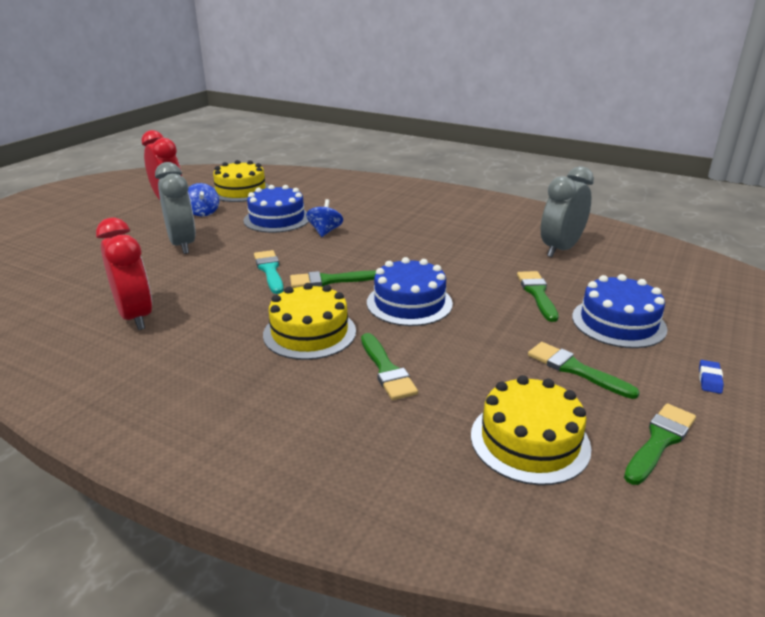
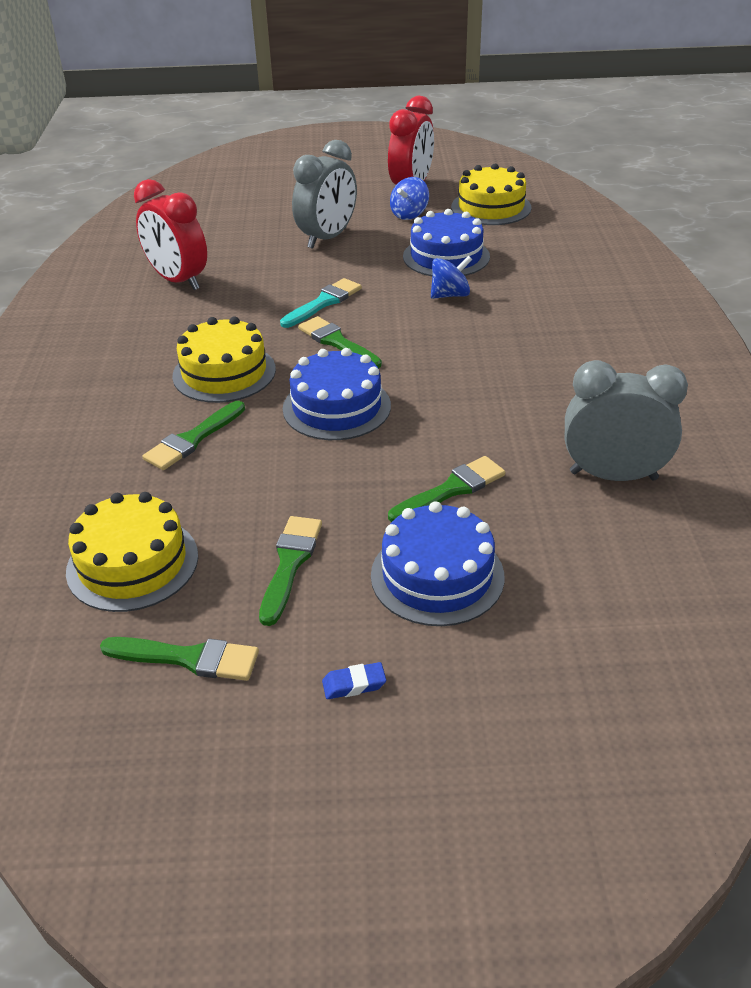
camera: 60 degrees right, 10 degrees up
(135, 316) = (178, 281): red clock -> red clock turned 105 degrees clockwise

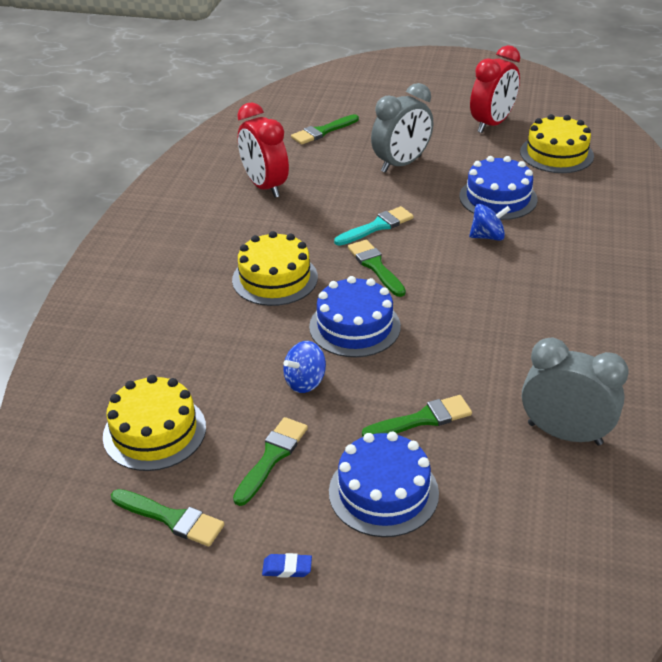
camera: 15 degrees right, 0 degrees up
(193, 439) = (232, 334): green brush -> green brush (323, 131)
(409, 214) = (480, 151): blue spinning top -> blue spinning top (305, 382)

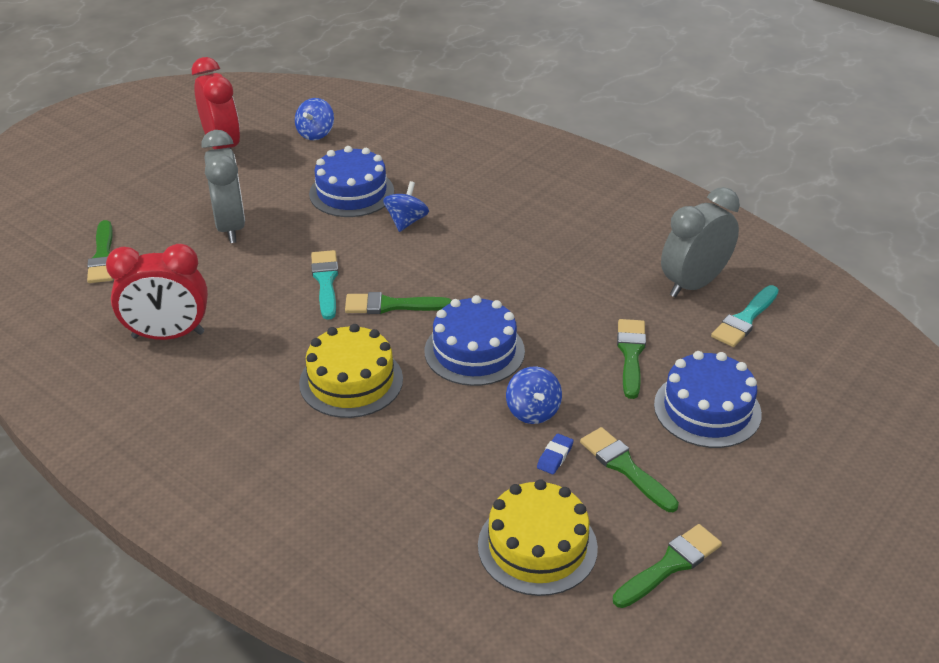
camera: 65 degrees left, 0 degrees up
(287, 568) = (768, 499): blue eraser -> blue eraser (555, 456)
(541, 486) = (745, 319): none -> turquoise brush
(556, 154) = (315, 133): yellow cake -> blue spinning top

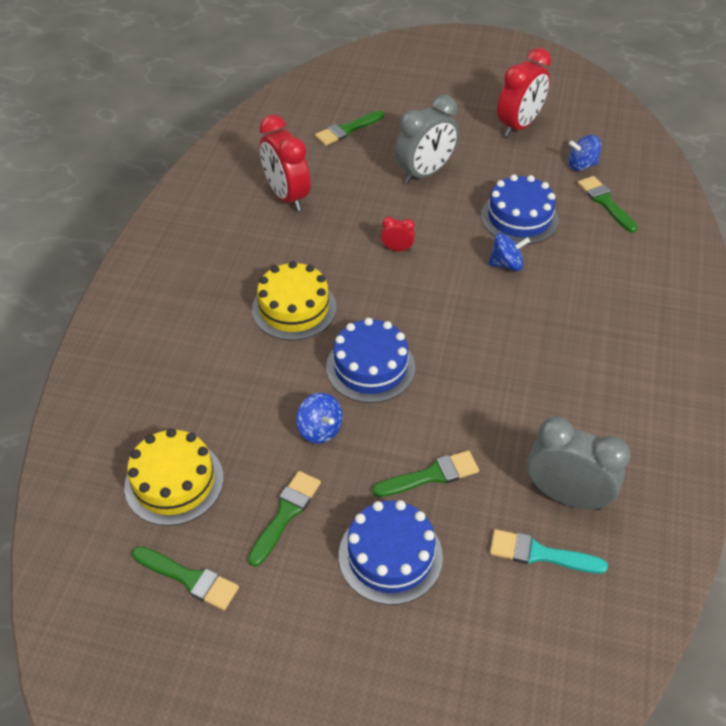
camera: 65 degrees right, 10 degrees up
(326, 281) = (397, 249): turquoise brush -> red clock
(391, 305) = (393, 297): green brush -> green brush (605, 202)
(533, 411) = (320, 429): blue spinning top -> blue spinning top turned 90 degrees counterclockwise
(555, 456) = (275, 461): blue eraser -> none

